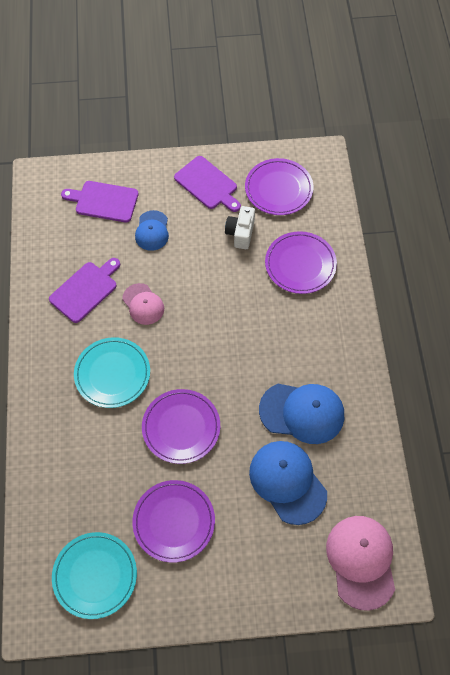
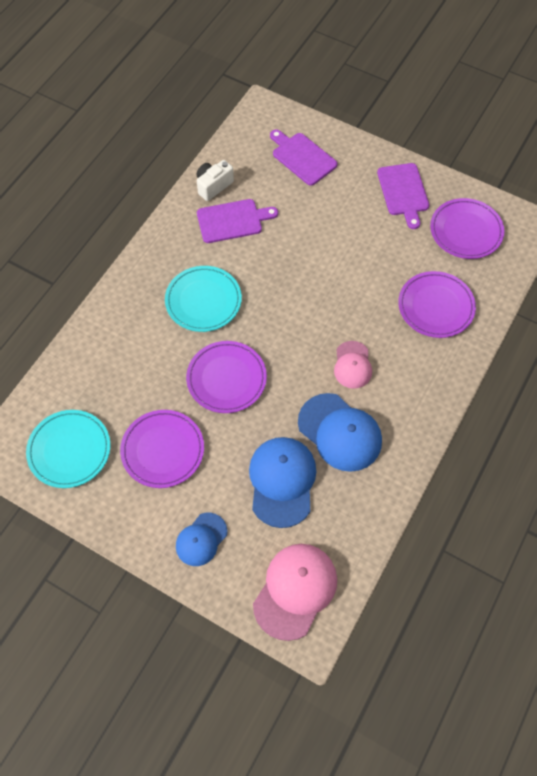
camera: 35 degrees right, 0 degrees up
(143, 304) = (271, 260): pink cap -> pink cap (352, 365)
(152, 231) = (325, 204): blue cap -> blue cap (201, 539)
(240, 233) = (401, 249): white camera -> white camera (213, 186)

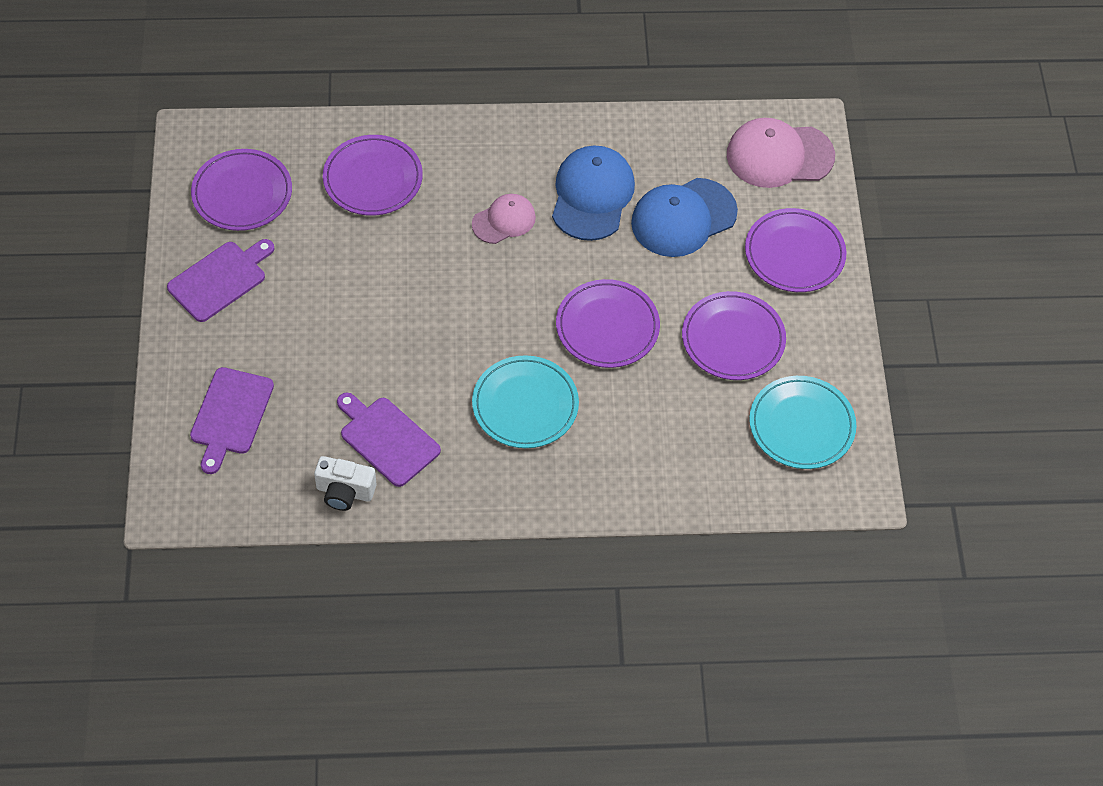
camera: 125 degrees left, 5 degrees down
(201, 539) = (794, 254): blue cap -> purple plate

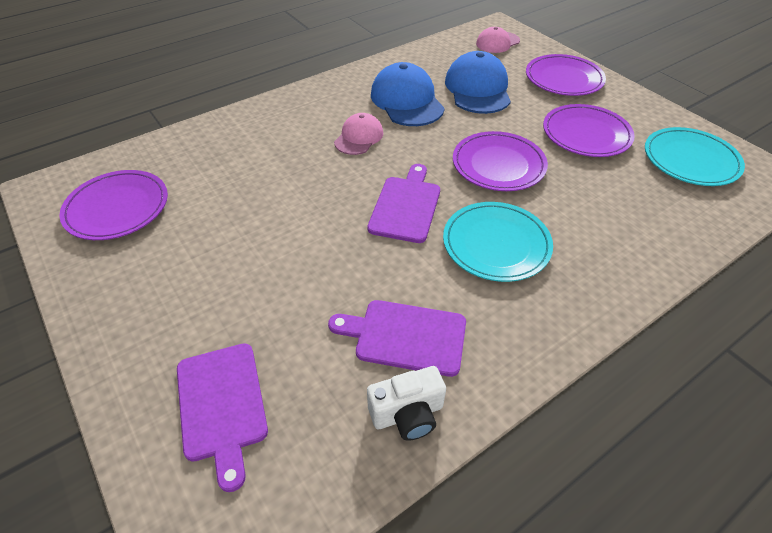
camera: 30 degrees left, 10 degrees down
(220, 279) = (133, 282): purple cutting board -> purple cutting board (406, 206)
(373, 179) = (232, 154): purple plate -> none
(683, 218) = (478, 89): blue cap -> blue cap turned 150 degrees clockwise
(779, 155) = (497, 42): pink cap -> pink cap, size x0.60

